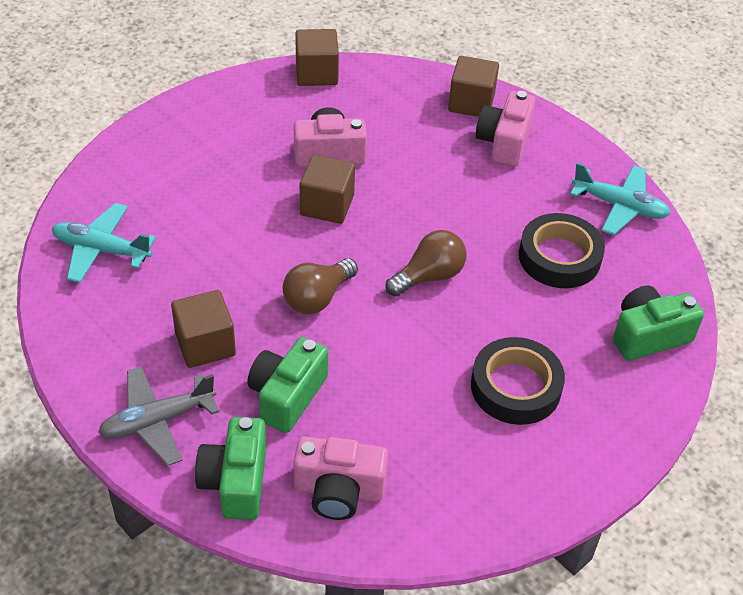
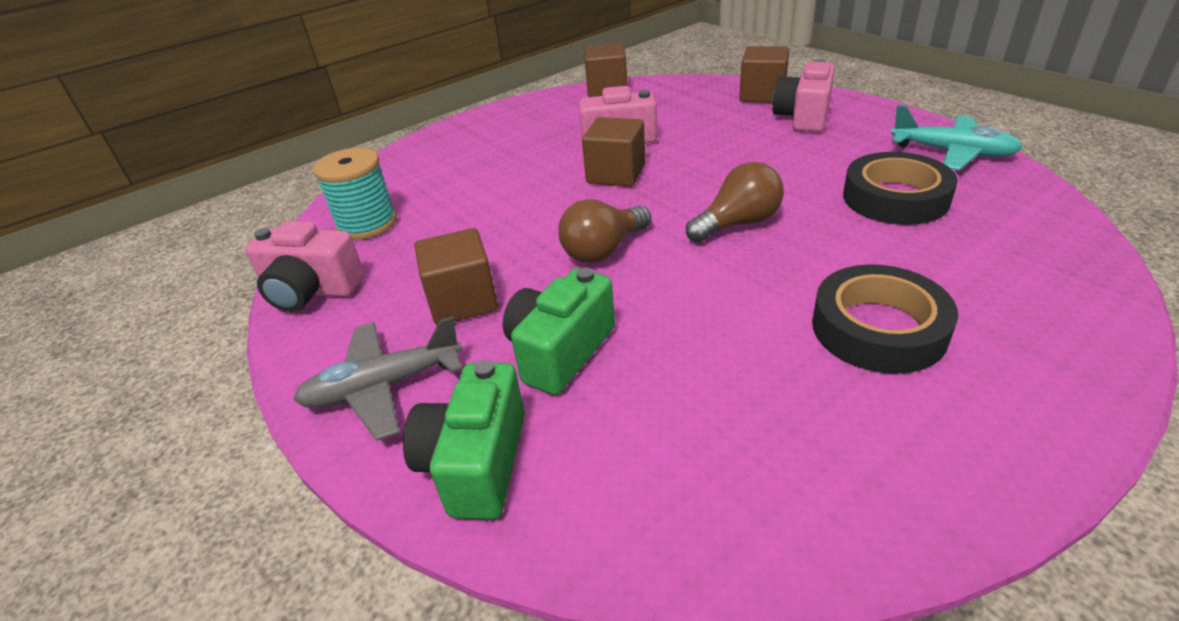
camera: 10 degrees right, 10 degrees down
(101, 250) = (367, 224): turquoise plane -> turquoise spool
(338, 491) = (631, 472): pink camera -> pink camera (311, 291)
(648, 335) = (1047, 264): green camera -> none

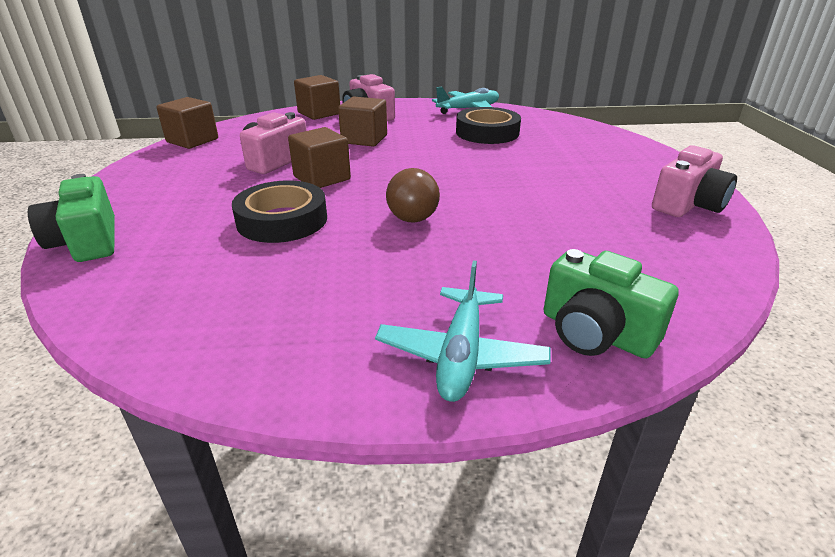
camera: 60 degrees left, 5 degrees down
(311, 291) = (239, 364): pink camera -> pink camera (688, 205)
(367, 224) = (171, 298): turquoise spool -> none
(383, 387) = (461, 355): grey plane -> turquoise plane
(463, 301) = (390, 284): brown cube -> brown cube (364, 139)
(560, 351) = (506, 264): green camera -> green camera (87, 242)
(738, 223) = (448, 169): brown light bulb -> none
(878, 328) = (589, 177): black tape -> black tape (282, 220)

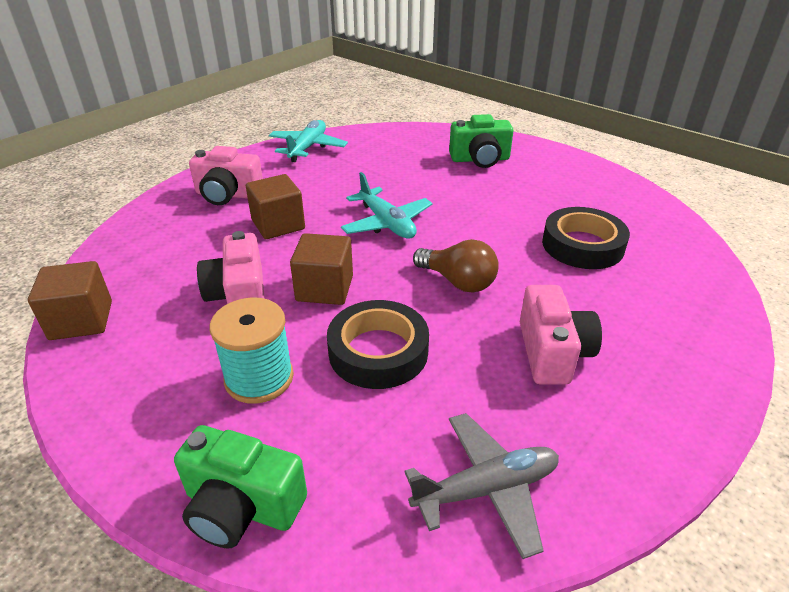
camera: 45 degrees left, 5 degrees up
(183, 316) = (486, 489): none -> grey plane
(204, 199) = (259, 378): none -> turquoise spool
(319, 113) = (166, 213): brown cube -> none
(461, 355) = (674, 370): turquoise plane -> turquoise plane (387, 223)
(487, 132) = (369, 169): black tape -> black tape (582, 245)
(595, 333) = (697, 305): green camera -> green camera (480, 159)
(688, 205) = (591, 179): pink camera -> pink camera (552, 353)

